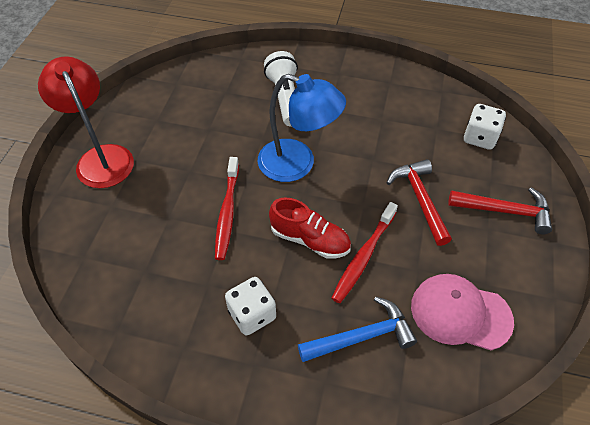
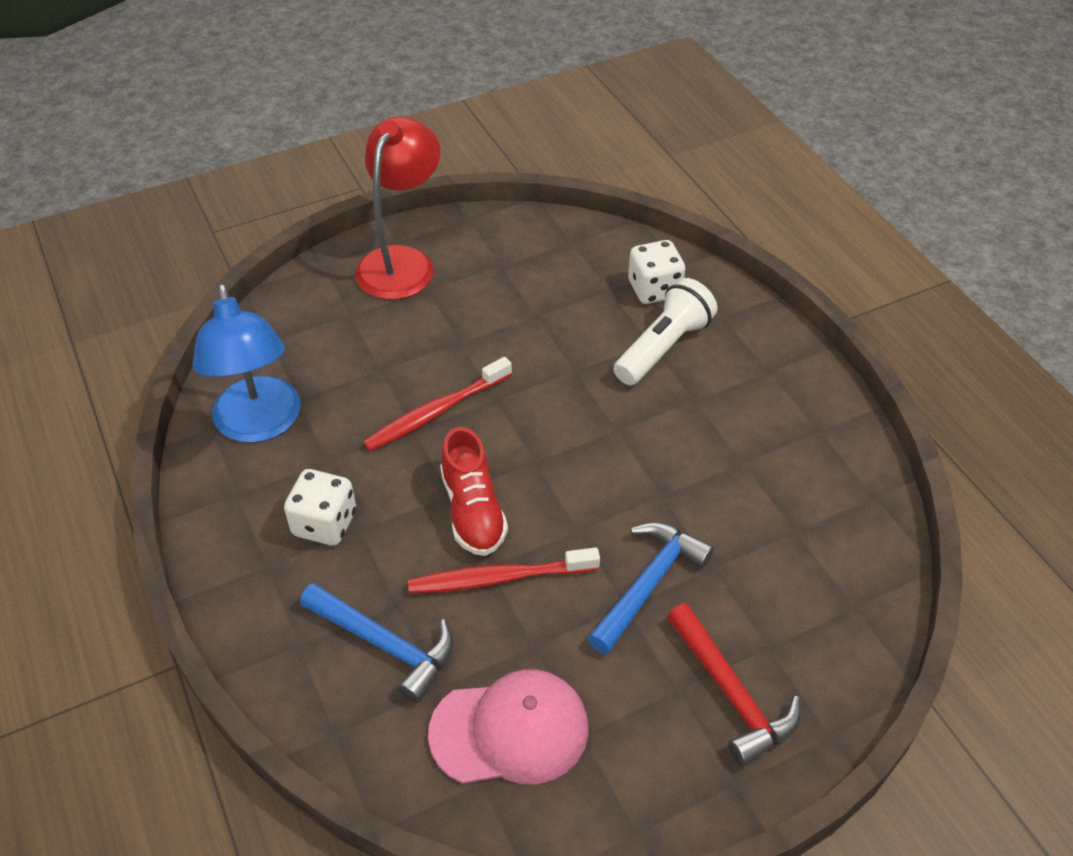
camera: 50 degrees right, 5 degrees down
(297, 164) = (572, 427): blue lamp -> blue lamp (260, 425)
(420, 199) = (648, 584): red hammer -> blue hammer
(460, 313) = (510, 730): pink cap -> pink cap turned 105 degrees clockwise
(480, 138) = (836, 590): white dice -> white dice (654, 289)

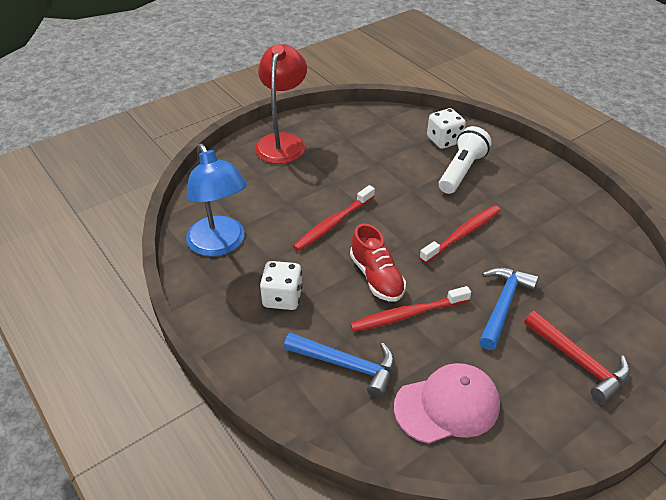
camera: 10 degrees left, 5 degrees down
(628, 456) = (463, 234): none -> red toothbrush

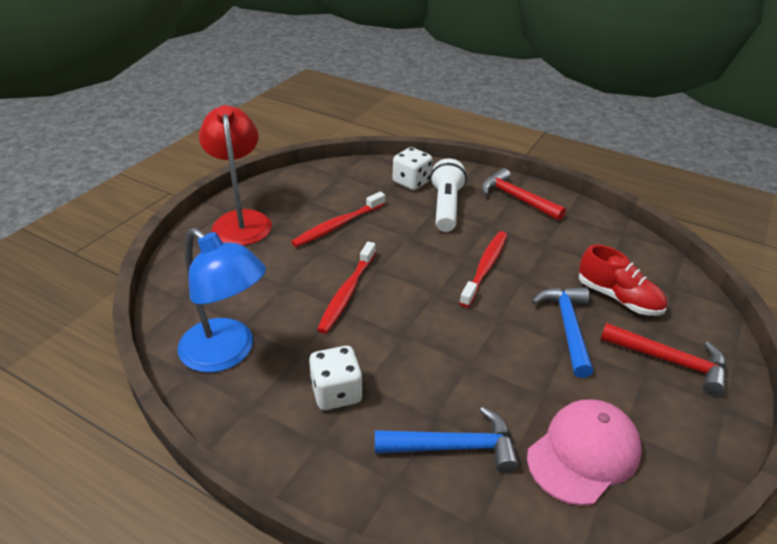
camera: 25 degrees left, 5 degrees down
(376, 277) = (427, 337): red shoe -> red shoe (618, 298)
(407, 315) = (483, 367): red toothbrush -> red toothbrush (338, 225)
(534, 178) = (516, 198): none -> red hammer

